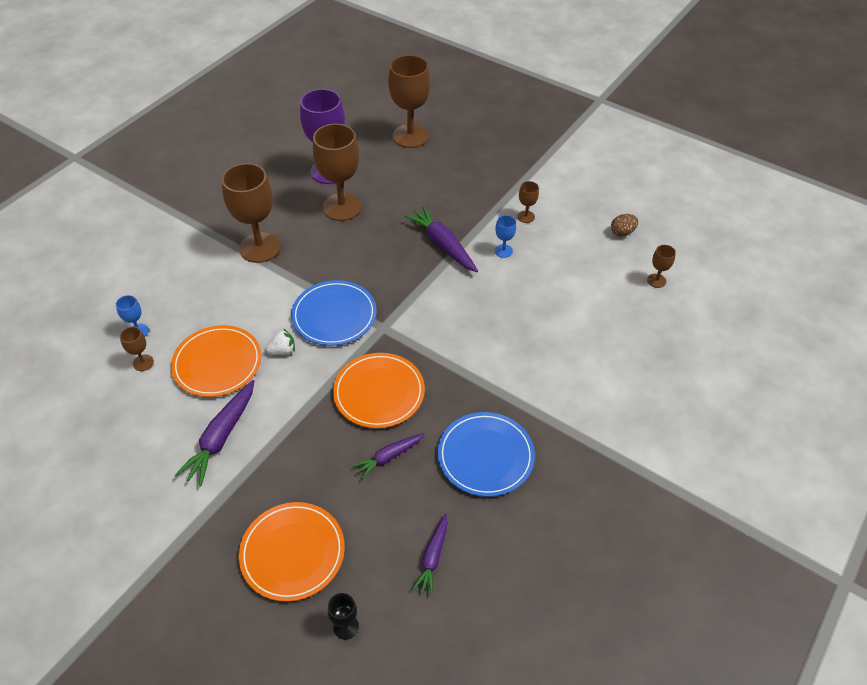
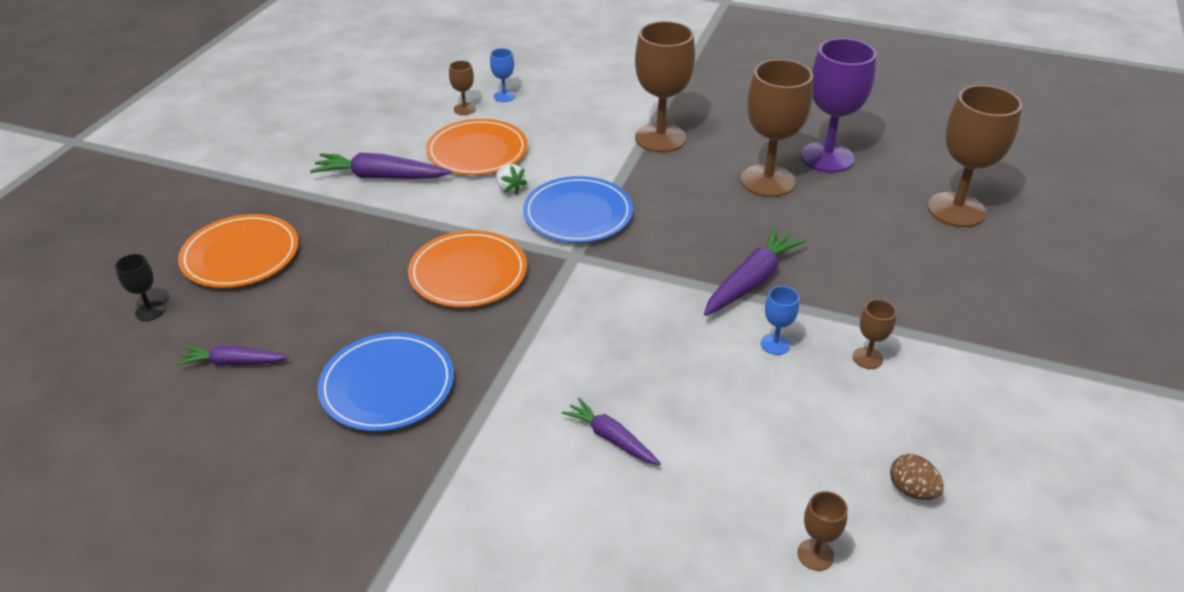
camera: 75 degrees right, 10 degrees down
(389, 457) = (373, 300): purple carrot -> purple carrot (611, 438)

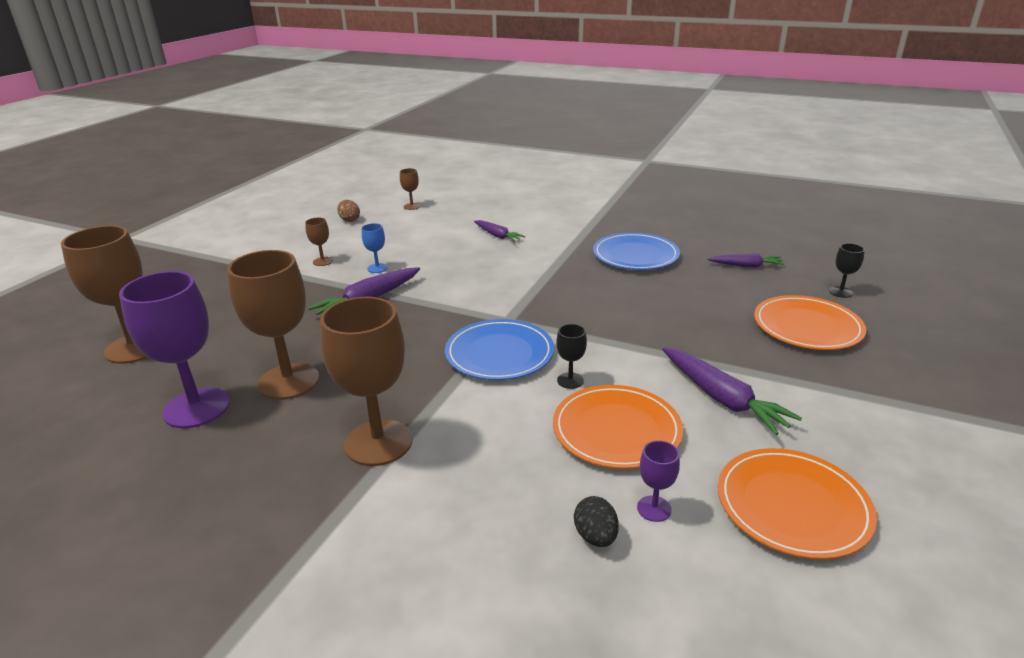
camera: 175 degrees left, 10 degrees down
(380, 177) = (722, 399): purple carrot -> purple carrot turned 45 degrees clockwise
(464, 109) = (654, 508): brown goblet -> purple goblet
(468, 273) = (597, 310): orange plate -> orange plate (792, 506)
(504, 96) = (595, 536): blue goblet -> black egg
(509, 189) = (570, 380): white strawberry -> black goblet

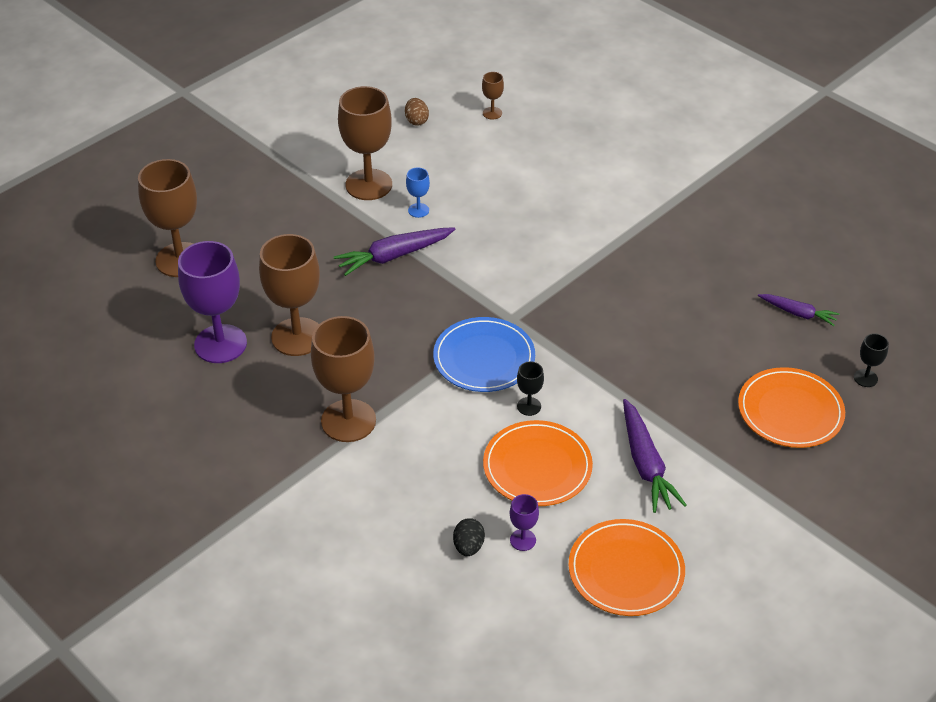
camera: 20 degrees right, 15 degrees up
(322, 261) = (368, 185): brown goblet -> brown goblet, size x2.25
(498, 236) = (562, 191): purple carrot -> none
(635, 255) = (691, 264): blue plate -> none

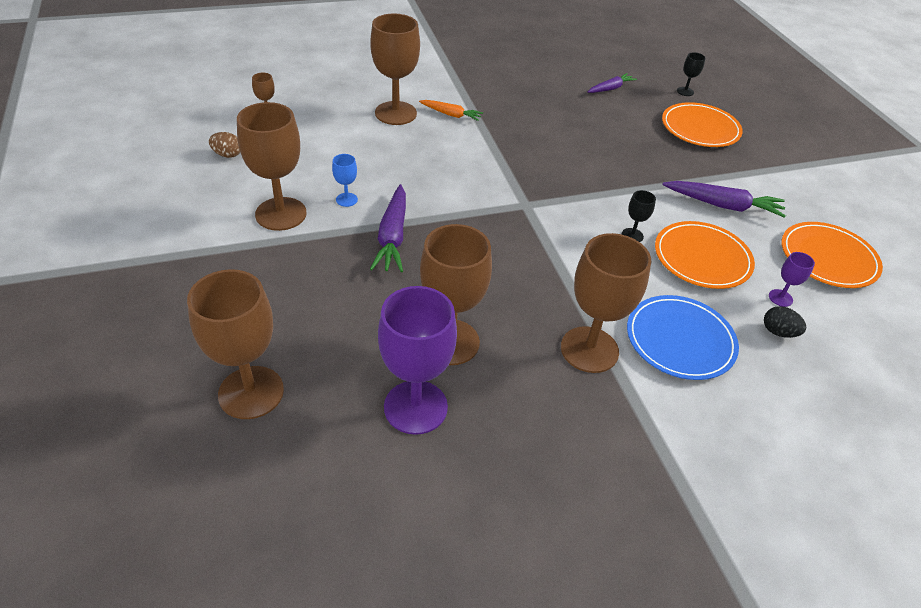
camera: 65 degrees left, 0 degrees up
(484, 358) = (561, 236): blue plate -> blue plate (680, 340)
(576, 182) = (395, 113): none -> brown goblet
(612, 217) = (451, 114): none -> orange carrot

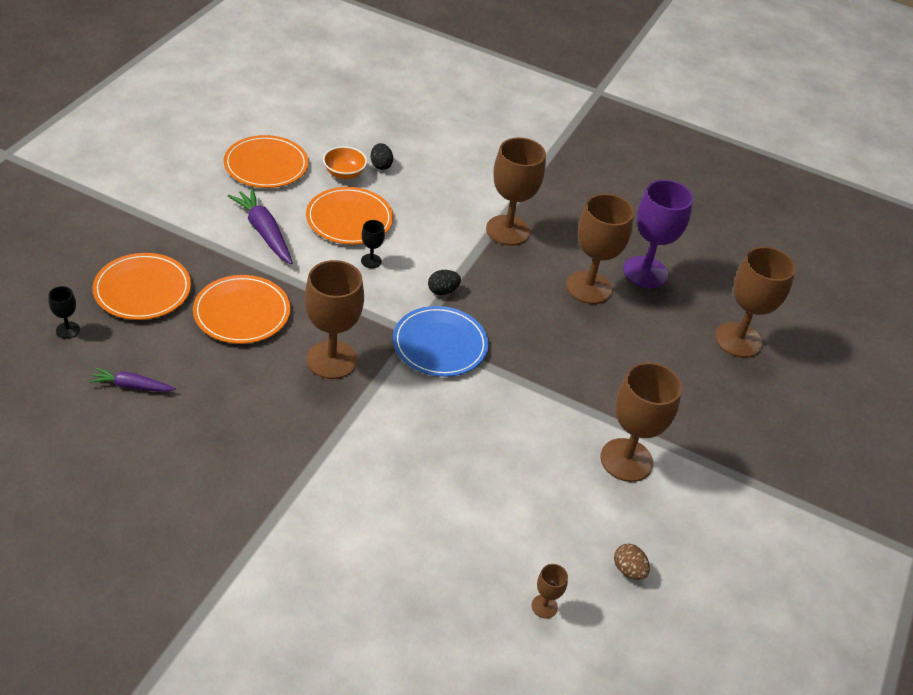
camera: 140 degrees left, 0 degrees up
(346, 199) = (557, 437): blue goblet -> none
(392, 237) = (552, 378): purple carrot -> none
(395, 113) = (403, 511): brown goblet -> brown goblet (332, 360)
(451, 114) = (348, 469): orange carrot -> none
(553, 249) = (442, 291): none -> black egg
(635, 150) = (242, 312): none -> orange plate
(680, 340) = (446, 199): blue plate -> blue plate (440, 344)
(780, 298) = (344, 173): purple goblet -> orange bowl

